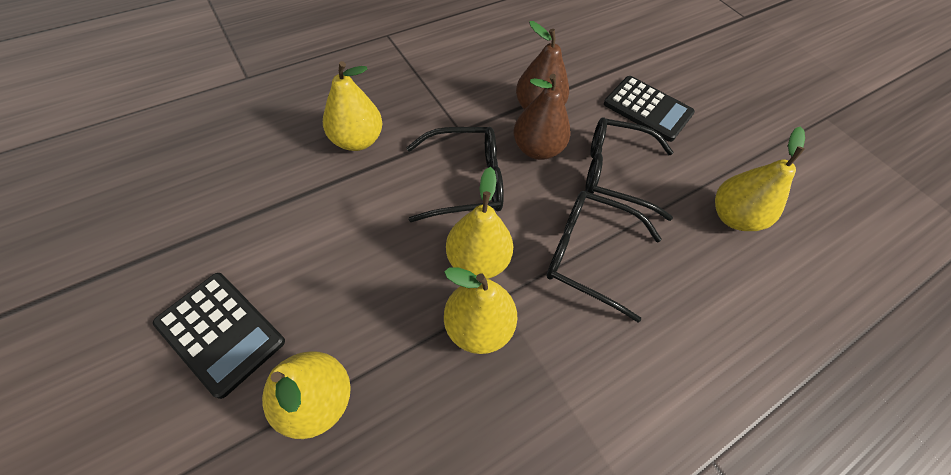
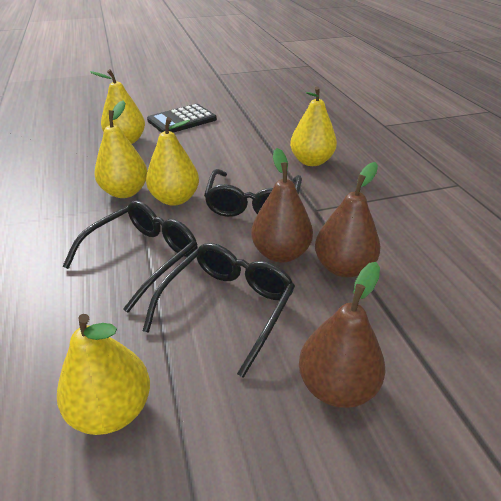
camera: 110 degrees right, 20 degrees down
(647, 109) = (336, 386): black calculator -> brown pear

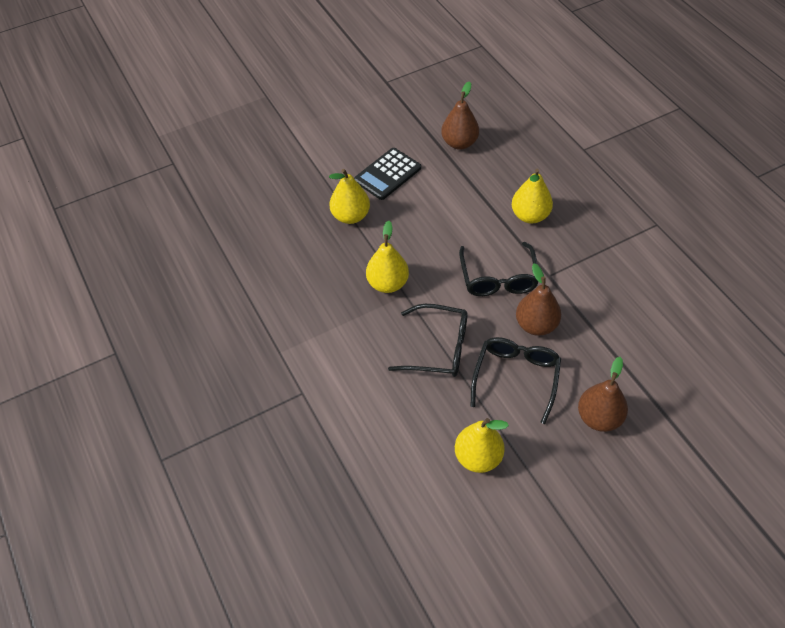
camera: 10 degrees left, 15 degrees up
(143, 257) = (438, 348): black glasses -> black glasses turned 75 degrees clockwise
(175, 199) = (433, 284): yellow pear -> none
(343, 267) = (583, 329): brown pear -> brown pear (459, 143)

